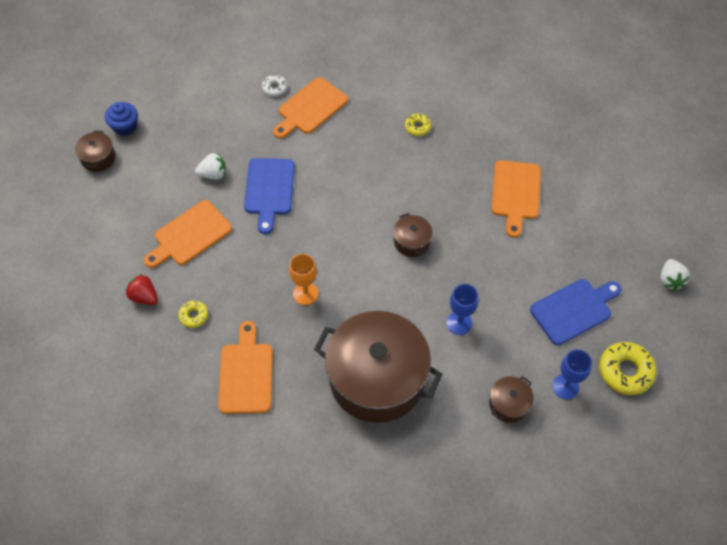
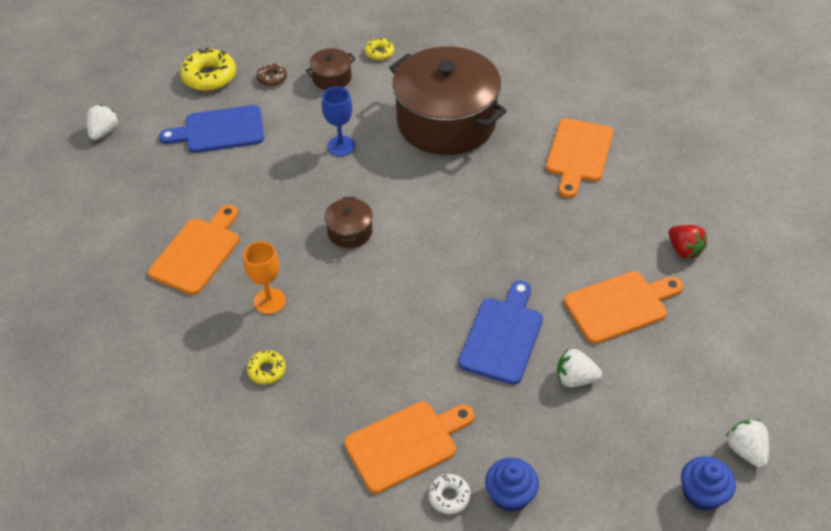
camera: 160 degrees left, 10 degrees down
(98, 158) = (745, 450): brown pot -> white strawberry
(194, 316) = (627, 217): yellow donut -> yellow donut (379, 53)
(239, 97) = (510, 495): none -> blue cupcake
(305, 294) = (493, 209): orange goblet -> orange goblet (269, 301)
(565, 386) = (272, 78): blue goblet -> brown donut

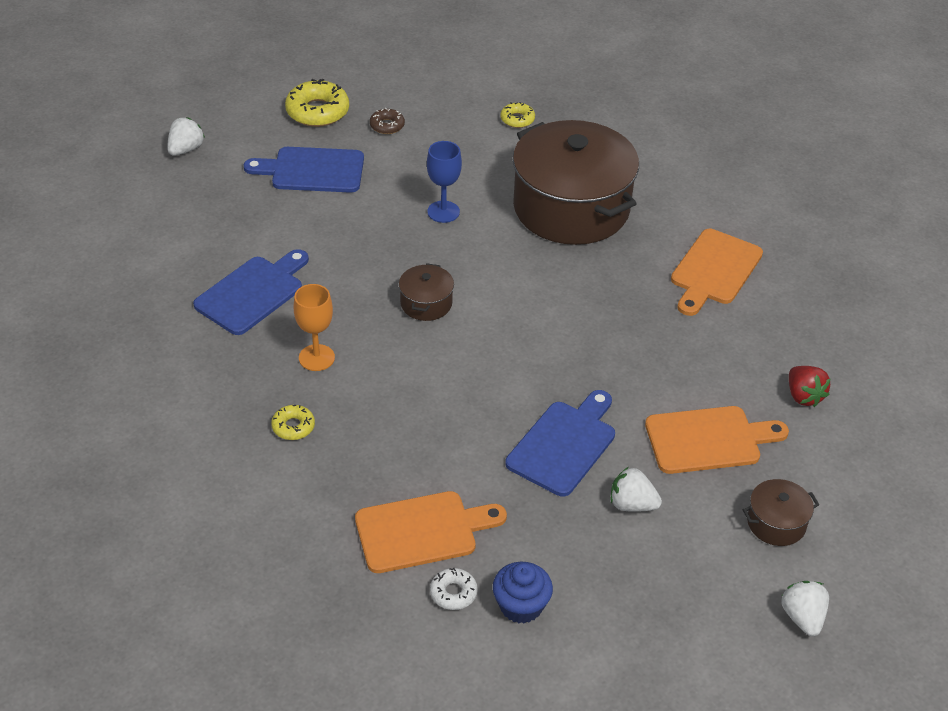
camera: 10 degrees right, 5 degrees down
(197, 252) = (252, 293): orange cutting board -> blue cutting board
(332, 78) = (454, 137): brown pot -> brown pot (776, 523)
(702, 494) = (737, 651): blue cupcake -> none

